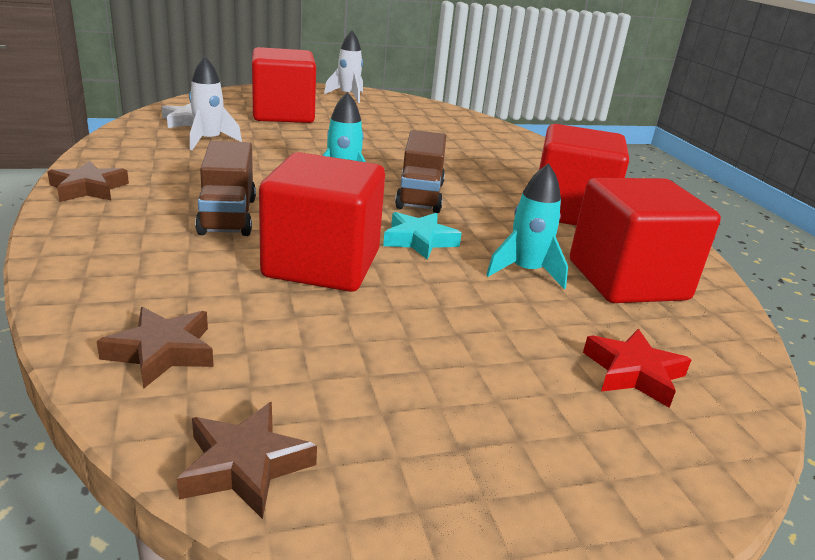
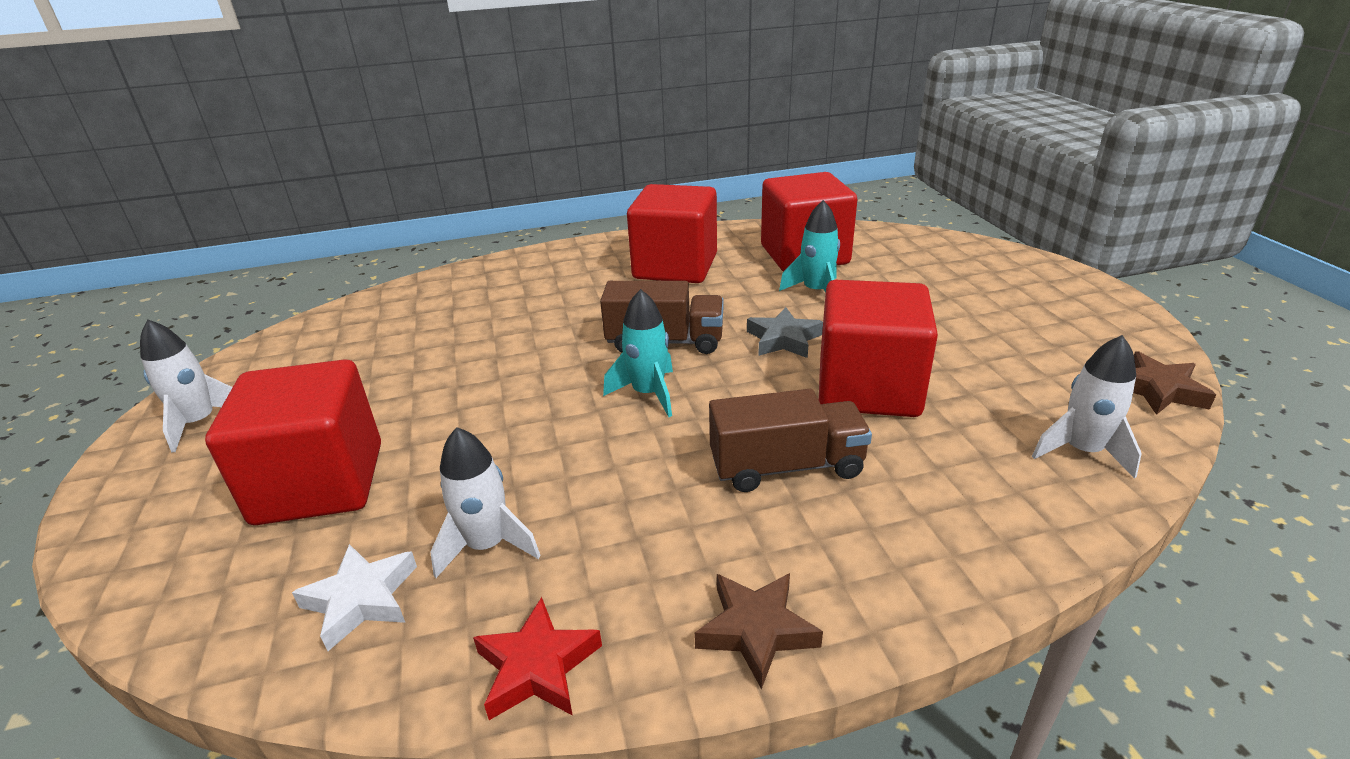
camera: 85 degrees left, 5 degrees up
(162, 352) = (1082, 451): brown star -> white rocket
(419, 240) = (783, 339): turquoise star -> grey star
(633, 373) = (935, 264): red star -> red star (537, 667)

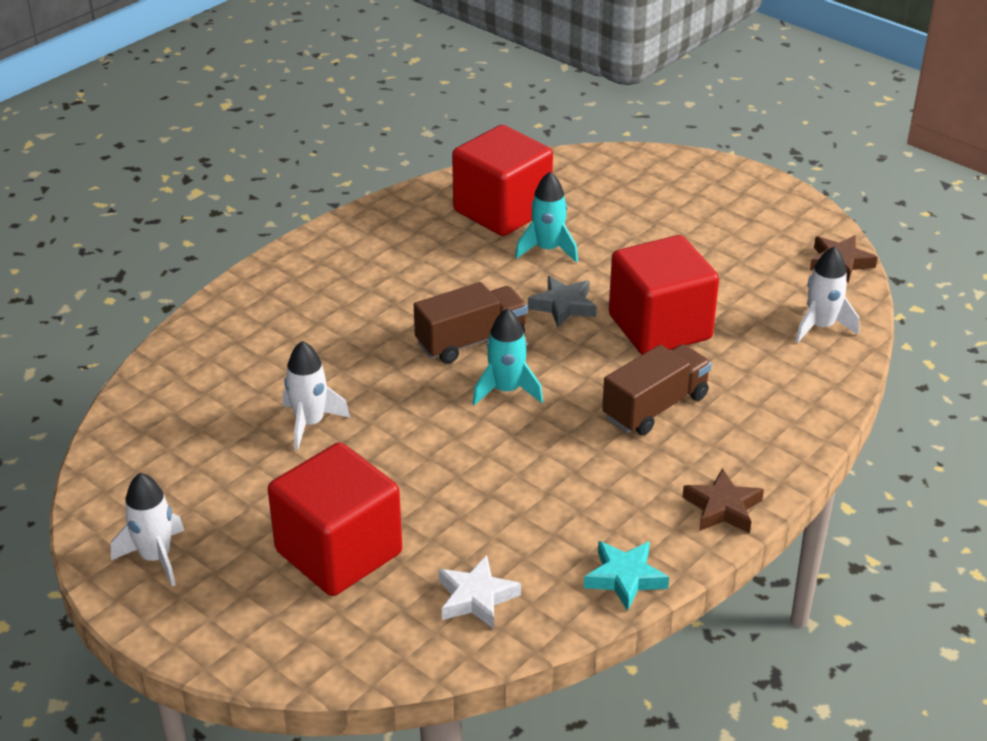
camera: 35 degrees left, 5 degrees up
(487, 545) = (517, 535): white rocket -> white rocket (310, 423)
(537, 667) = (625, 578): red star -> turquoise star
(675, 267) = (397, 260): red cube -> none

